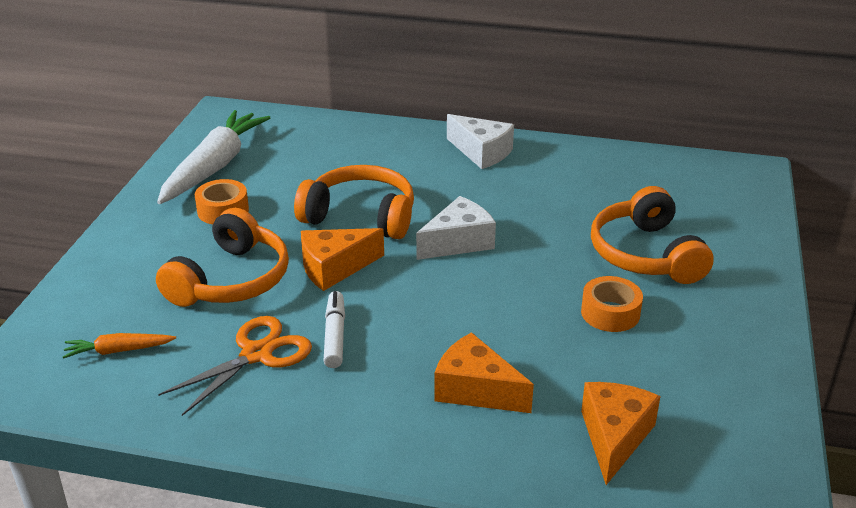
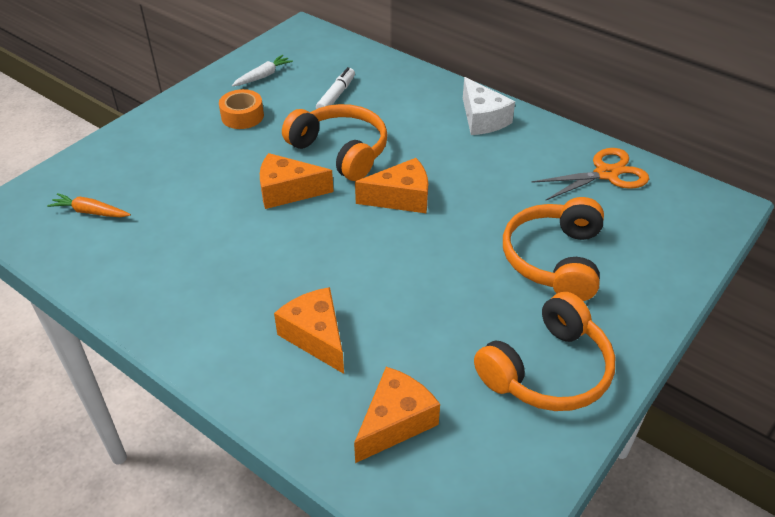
camera: 25 degrees right, 10 degrees up
(214, 167) = (263, 76): white carrot -> white carrot, size x0.46
(231, 280) = (206, 178): orange headphones -> orange headphones (547, 370)
(257, 354) = (179, 247): orange scissors -> orange scissors (606, 174)
(335, 335) = (245, 251): white marker -> white marker (336, 95)
(458, 242) = (401, 198): white cheese -> orange cheese
(610, 313) = (479, 305): orange tape -> none

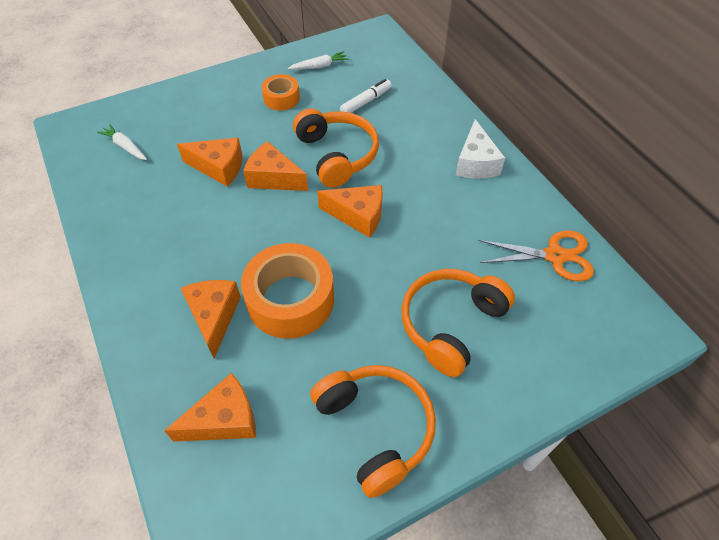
camera: 25 degrees right, 10 degrees up
(90, 212) = (125, 147): orange carrot -> white carrot
(219, 199) = (219, 167): none -> orange cheese
(386, 293) = (290, 299): none -> orange tape
(547, 370) = (376, 428): orange headphones -> orange headphones turned 105 degrees counterclockwise

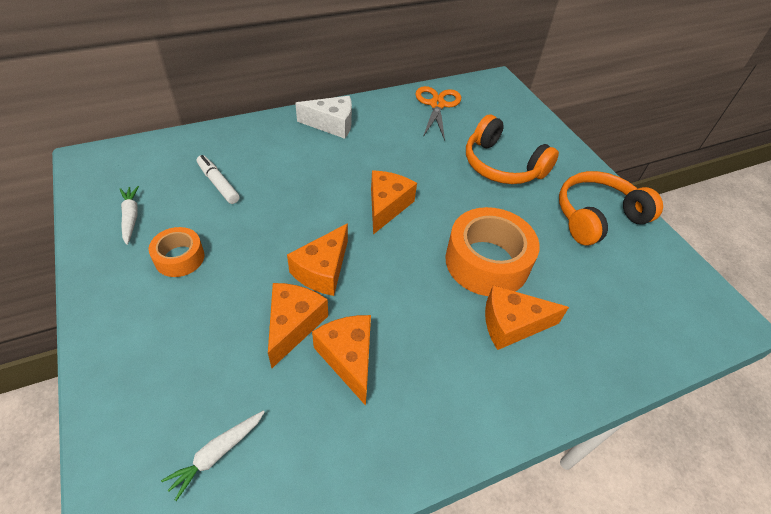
camera: 90 degrees left, 5 degrees down
(224, 419) = (616, 313): orange cheese -> orange cheese (348, 358)
(337, 155) = (298, 214): orange headphones -> none

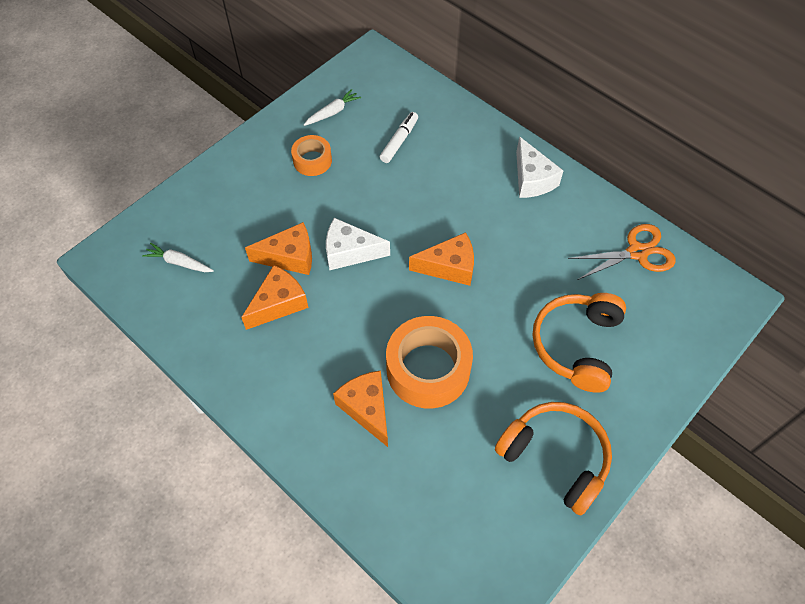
camera: 70 degrees right, 10 degrees up
(323, 270) = (350, 252): orange cheese -> white cheese

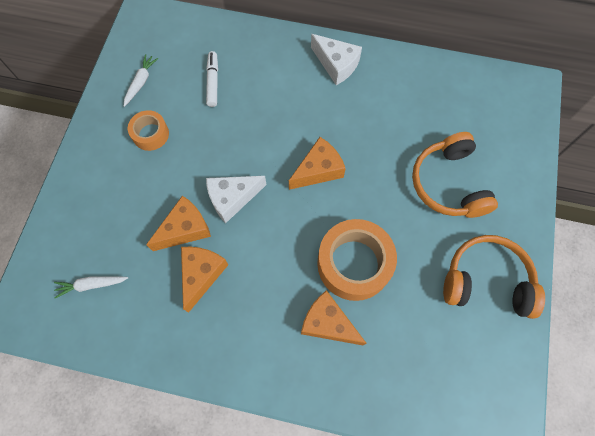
camera: 30 degrees left, 10 degrees up
(637, 252) = (447, 87): orange scissors -> none

